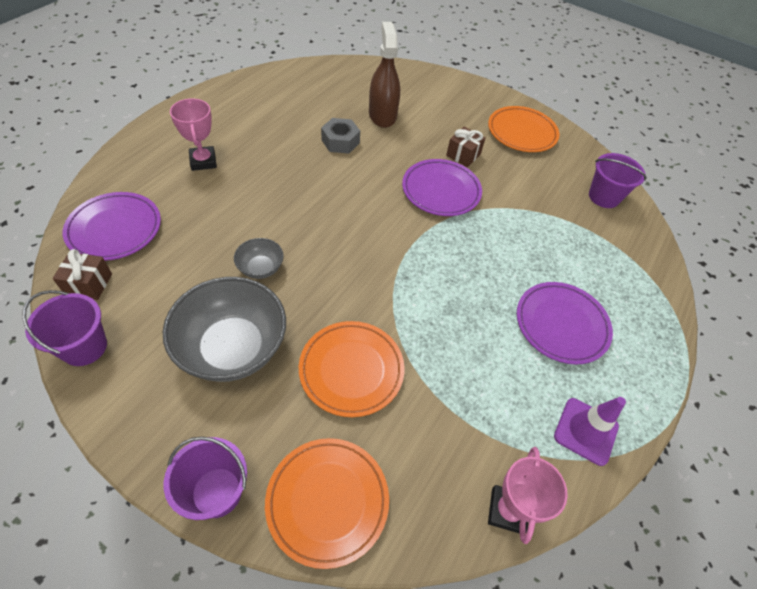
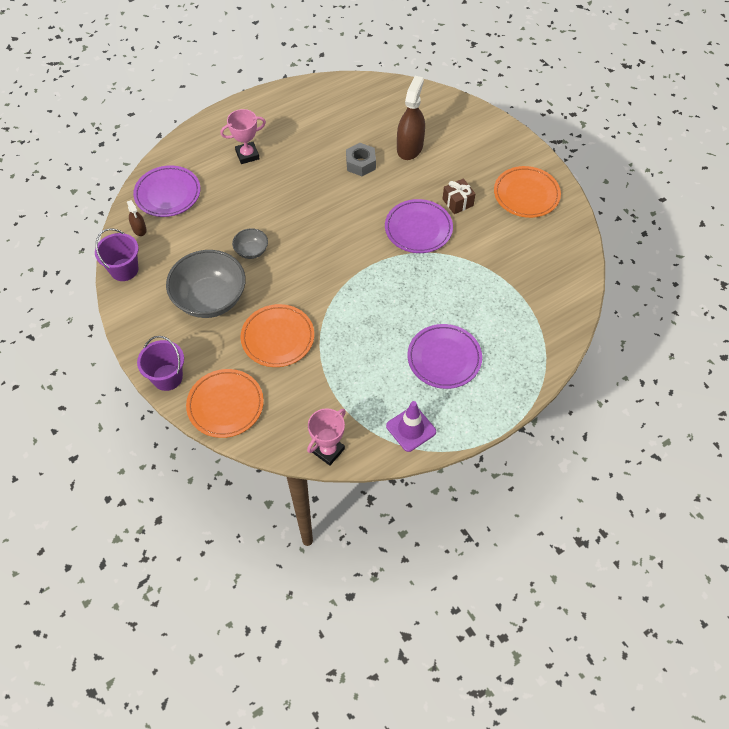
camera: 30 degrees right, 5 degrees up
(89, 284) = (139, 229): brown gift -> brown spray bottle
(203, 161) = (247, 155): pink trophy -> pink trophy turned 60 degrees clockwise
(604, 197) = (558, 273): purple bucket -> none

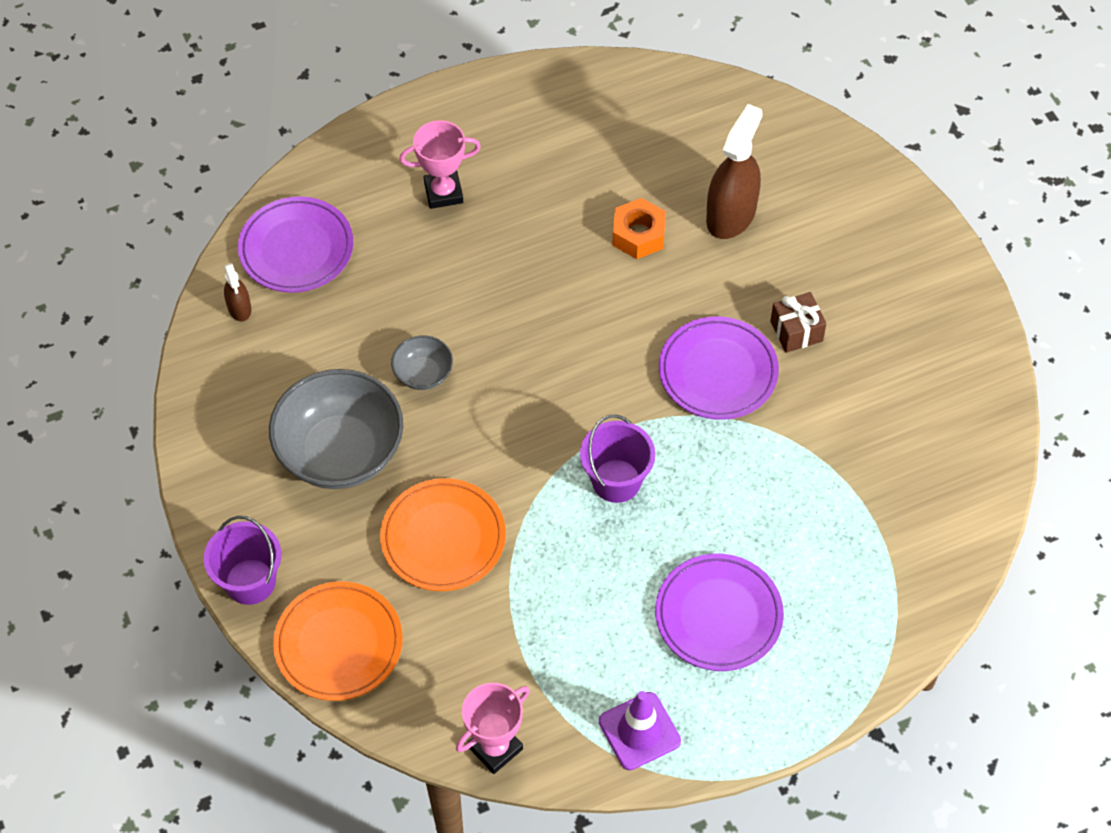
camera: 10 degrees right, 0 degrees up
(124, 269) = (204, 379): purple bucket -> purple bucket (616, 481)
(360, 164) = (638, 235): grey nut -> orange nut
(526, 194) = (921, 332): orange plate -> none

